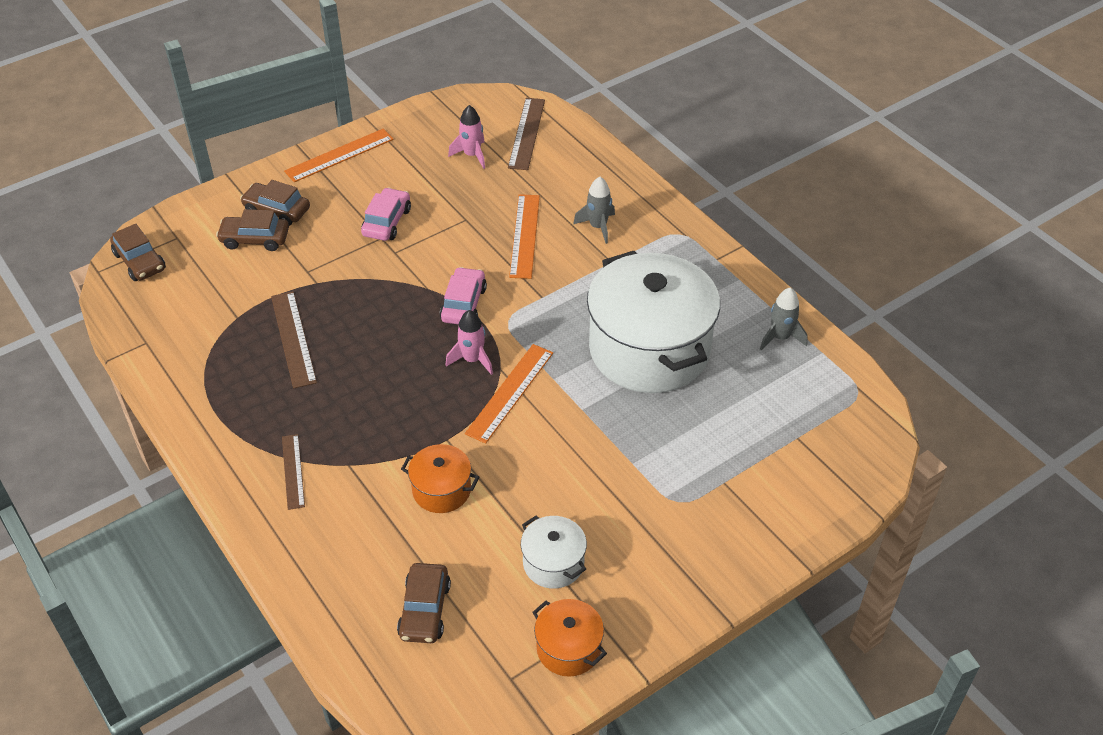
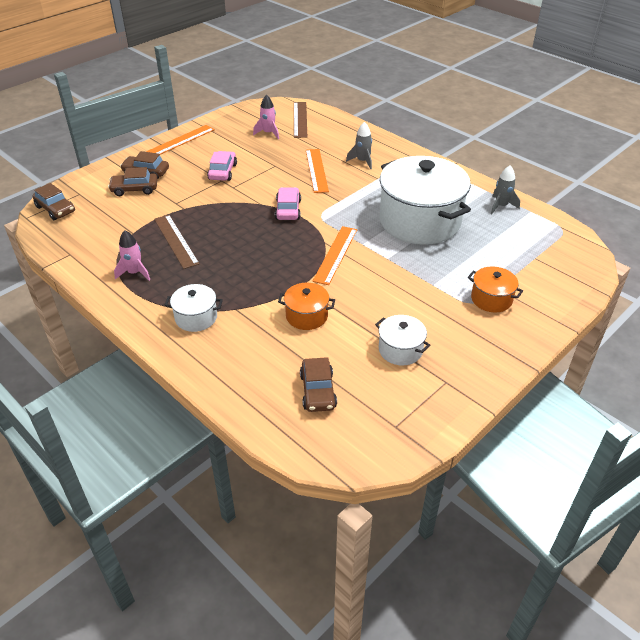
camera: 10 degrees left, 5 degrees down
(293, 471) = (196, 317): brown ruler -> white pot
(472, 360) = (304, 239): pink rocket -> pink rocket (135, 273)
(568, 648) = (430, 401): orange pot -> orange pot (491, 299)

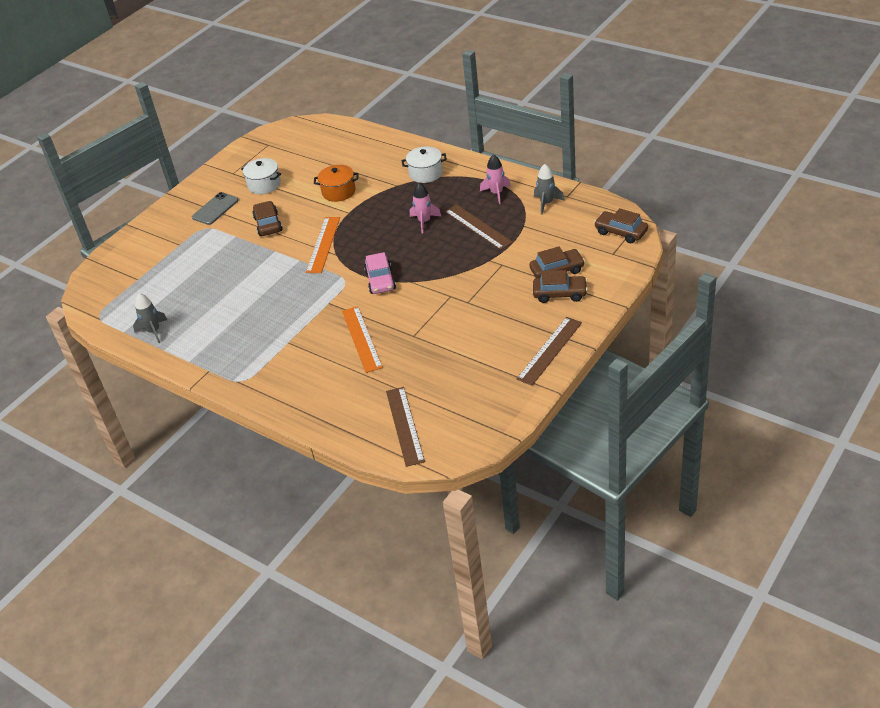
camera: 175 degrees right, 0 degrees up
(181, 141) = (550, 350): orange ruler -> brown ruler
(222, 172) = (471, 313): pink car -> none
(268, 133) = (440, 388): pink rocket -> pink rocket (424, 222)
(318, 391) = (321, 151): brown car -> brown car (268, 224)
(362, 161) = (308, 364): grey rocket -> grey rocket (546, 203)
(419, 221) = (242, 295): white pot -> none
(462, 327) = (215, 209): none -> grey phone
(491, 299) = (187, 234): orange pot -> none

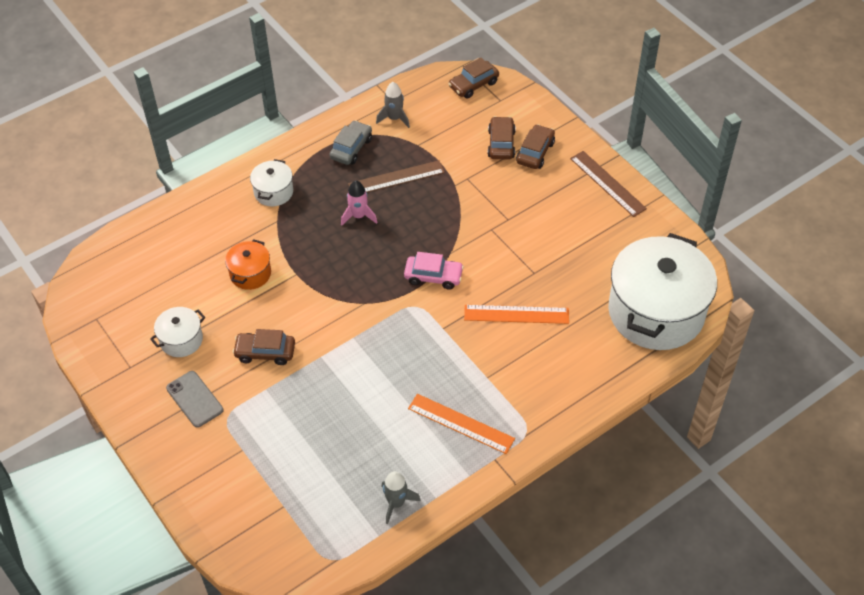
camera: 75 degrees left, 10 degrees up
(323, 244) = (339, 310): orange ruler -> orange ruler (461, 423)
(404, 426) = (656, 312): brown ruler -> white pot
(496, 193) = (351, 148): pink rocket -> grey car

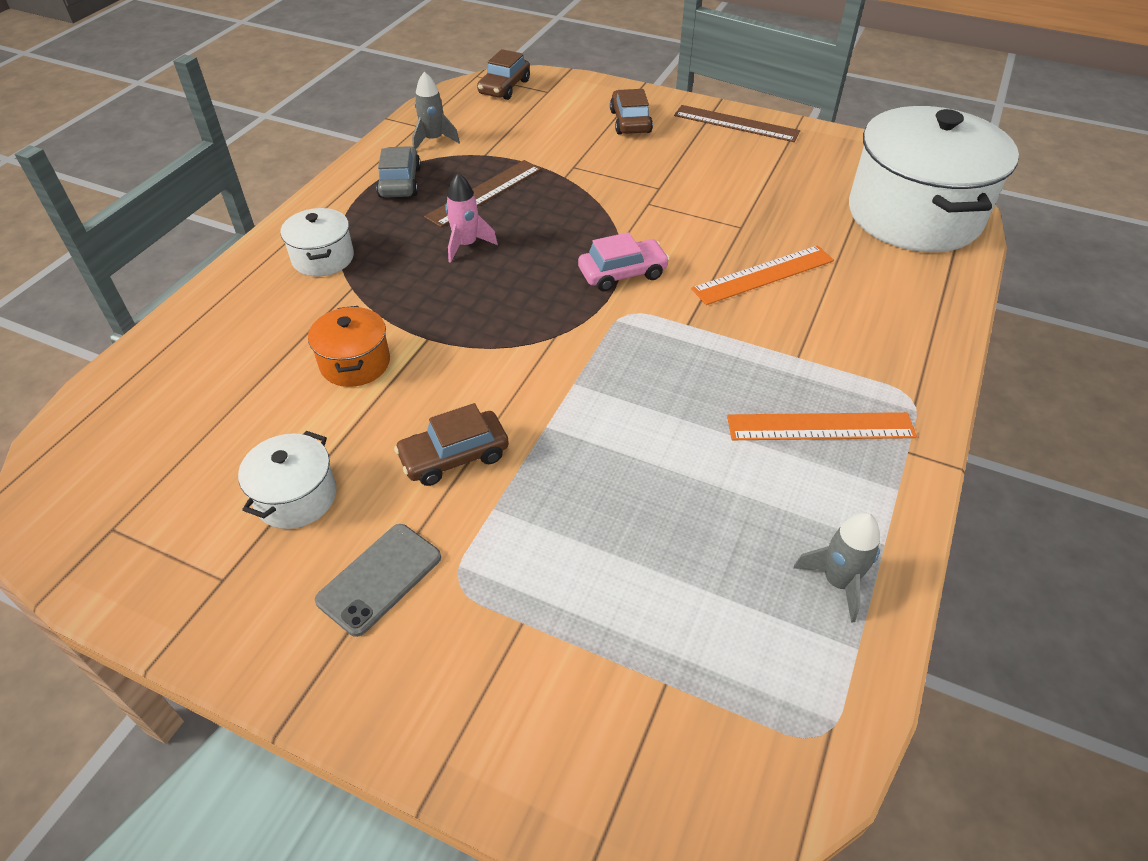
camera: 30 degrees left, 5 degrees down
(195, 399) = (379, 578): grey phone -> grey phone turned 75 degrees counterclockwise
(501, 144) = (584, 126): brown car -> none

